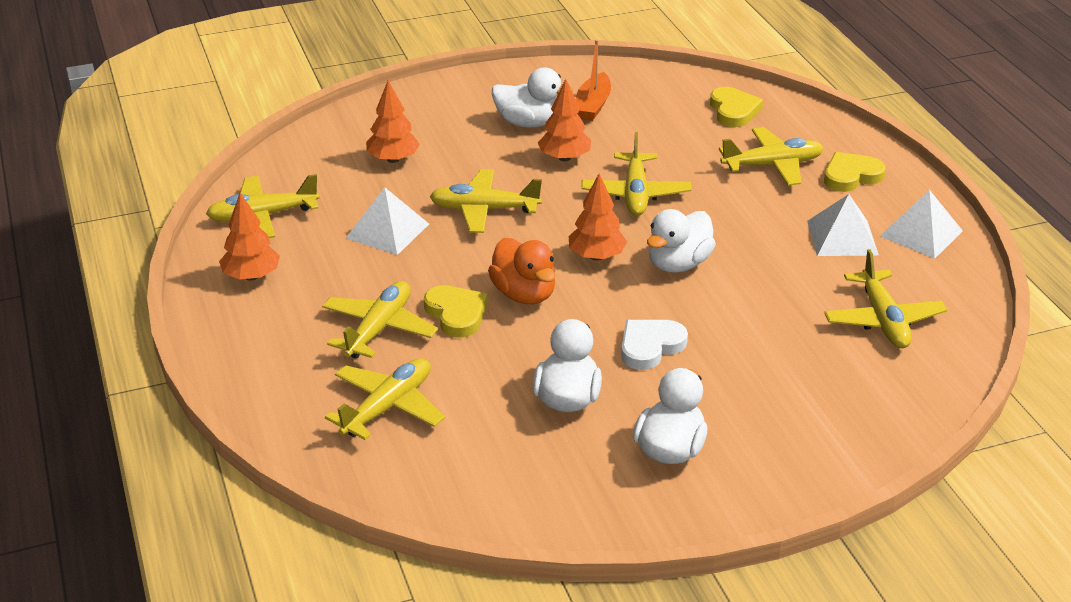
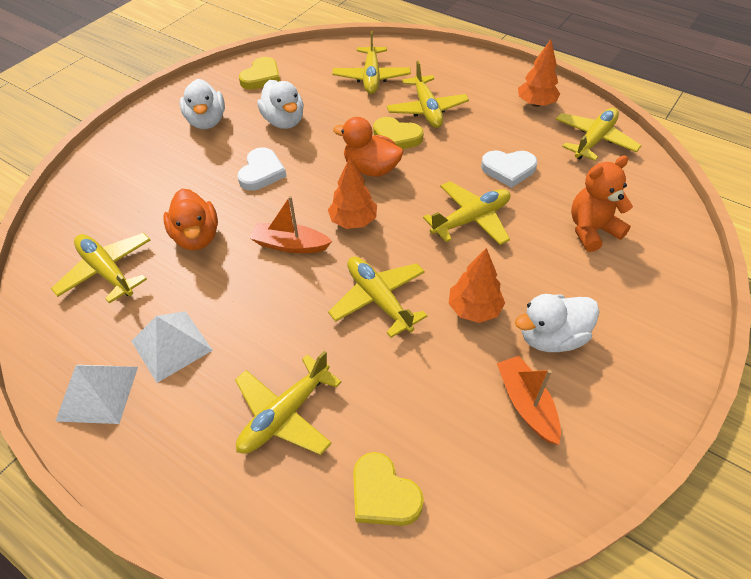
camera: 145 degrees right, 15 degrees up
(388, 231) = (508, 169): white pyramid -> white heart
(393, 159) = (592, 230): orange tree -> orange teddy bear
(678, 264) = (290, 245): white duck -> orange boat
(770, 312) = (197, 237): none -> orange duck
(851, 176) = (196, 446): yellow heart -> yellow heart (261, 77)

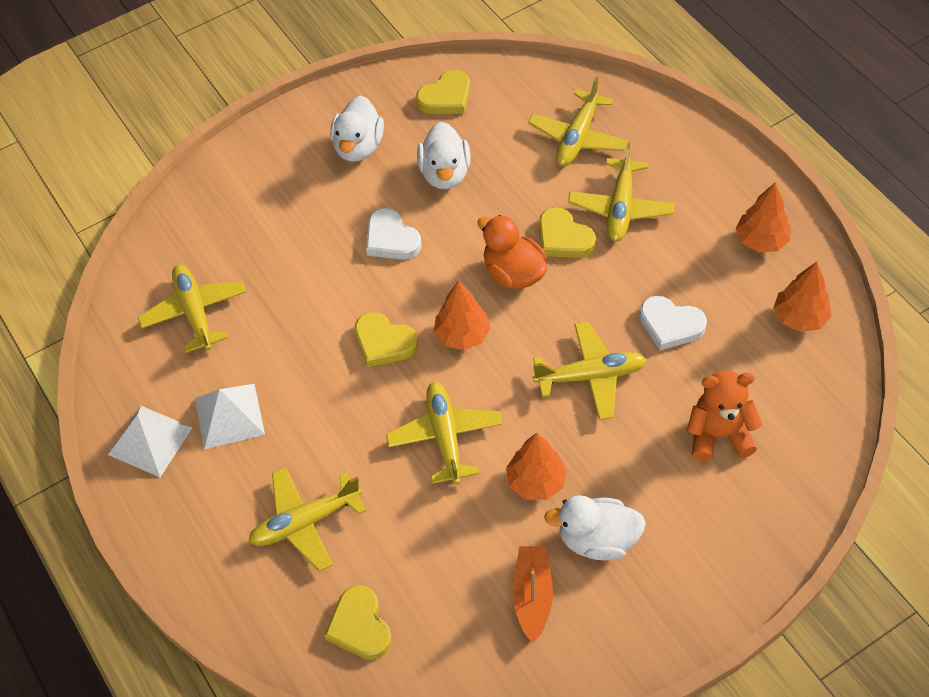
camera: 25 degrees right, 5 degrees up
(197, 237) = (294, 300): orange duck -> none
(261, 172) = (391, 239): white heart -> white heart turned 105 degrees clockwise
(290, 245) = (384, 342): orange boat -> yellow heart
(594, 140) = (799, 317): yellow plane -> orange tree

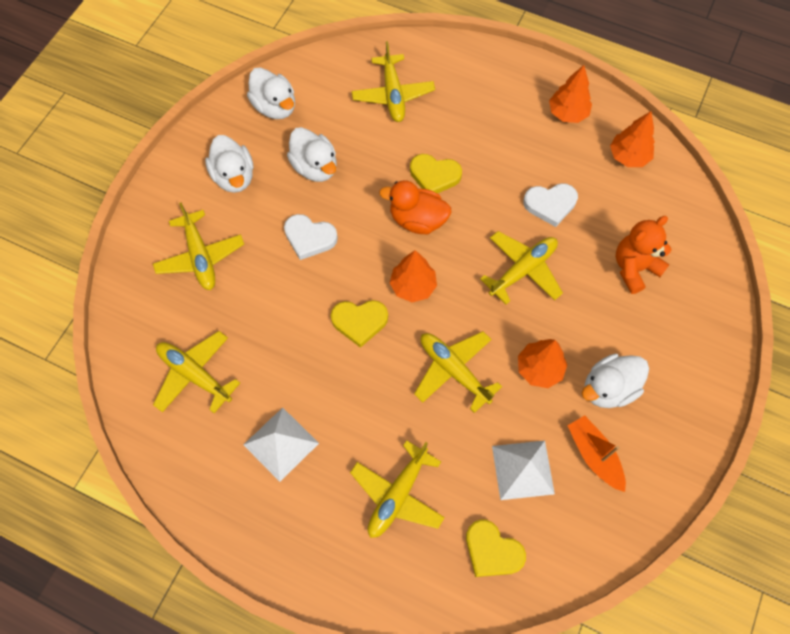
camera: 35 degrees left, 10 degrees up
(150, 440) = (231, 499): white pyramid -> white pyramid (523, 469)
(446, 97) = (275, 107): yellow heart -> white duck
(621, 208) = (459, 134): yellow plane -> yellow plane (200, 256)

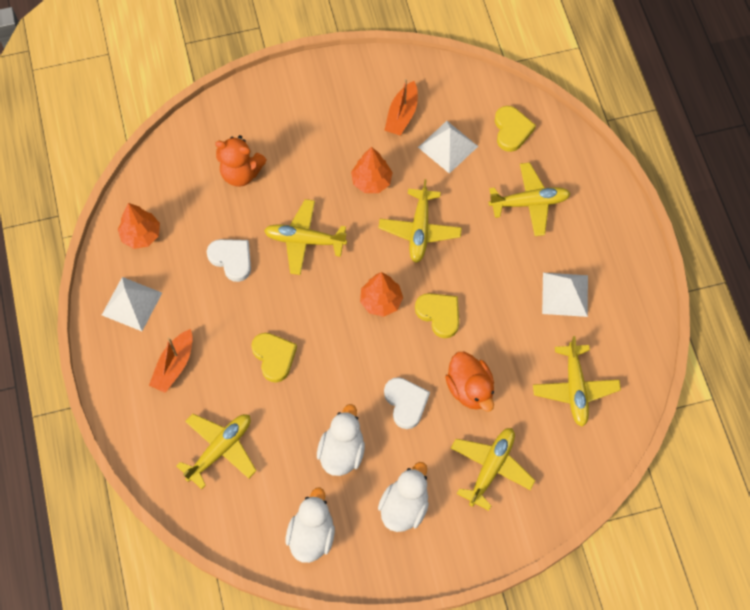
camera: 130 degrees left, 0 degrees up
(417, 220) = (324, 339): orange duck -> orange duck (470, 389)
(488, 108) = (174, 365): none -> orange boat
(567, 113) = (131, 304): orange tree -> white pyramid
(608, 388) = (349, 134): white duck -> none

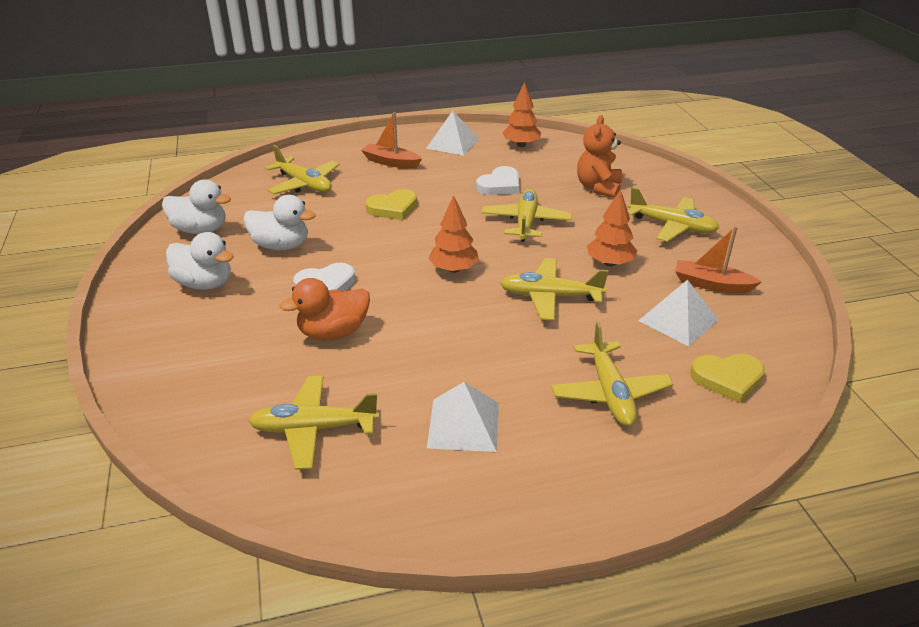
camera: 90 degrees right, 30 degrees down
(439, 314) = (435, 310): yellow heart -> none
(491, 468) = (225, 347): yellow plane -> yellow plane (672, 226)

